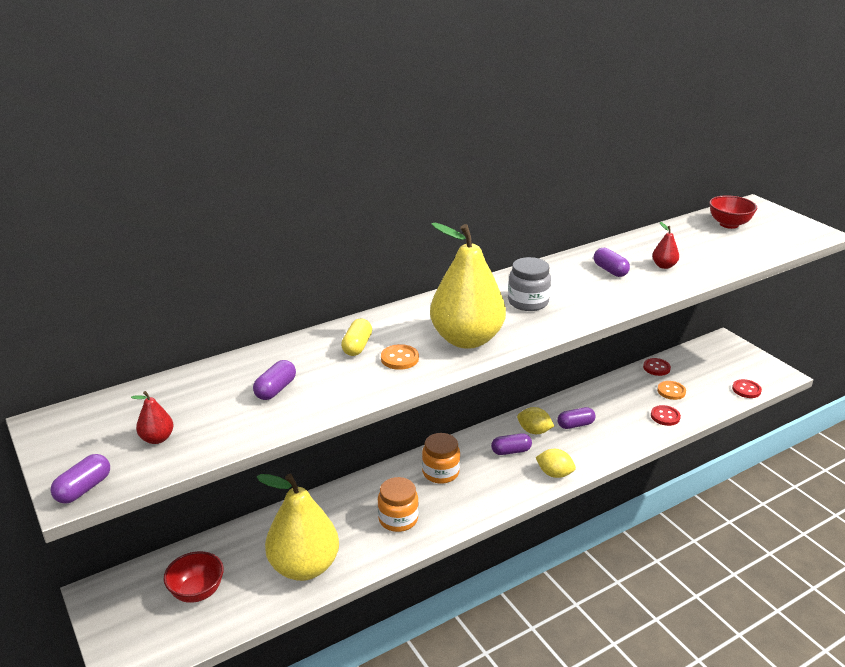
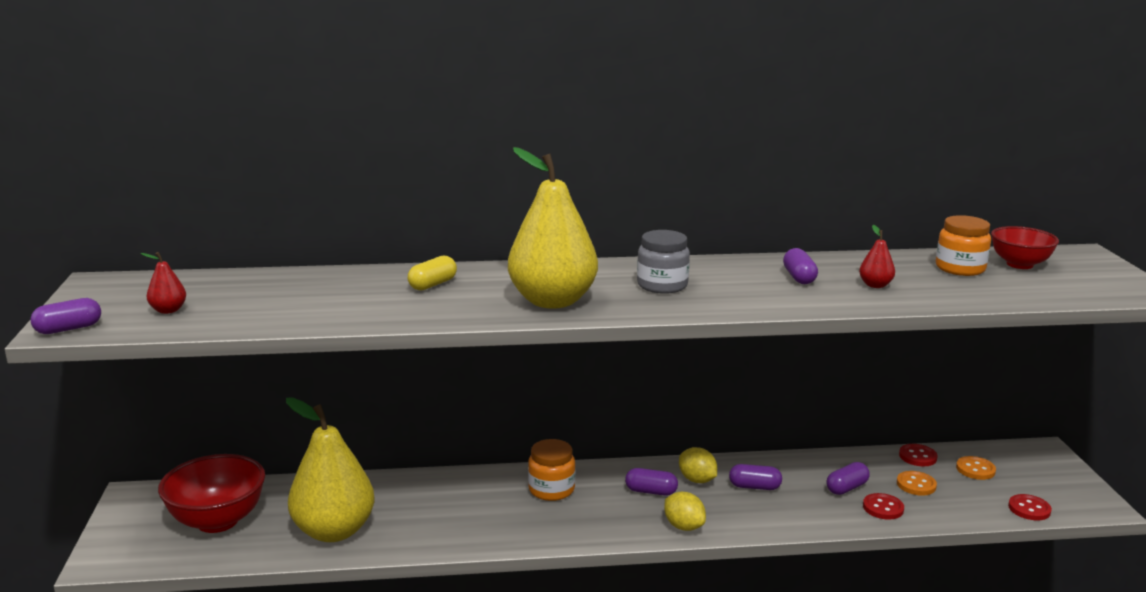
camera: 25 degrees right, 10 degrees down
(197, 592) = (217, 521): red bowl -> red bowl, size x1.57
(275, 389) = (314, 299): purple capsule -> purple capsule (846, 488)
(398, 519) = (466, 518): orange jar -> orange jar (960, 268)
(399, 358) = (462, 302): orange button -> orange button (975, 469)

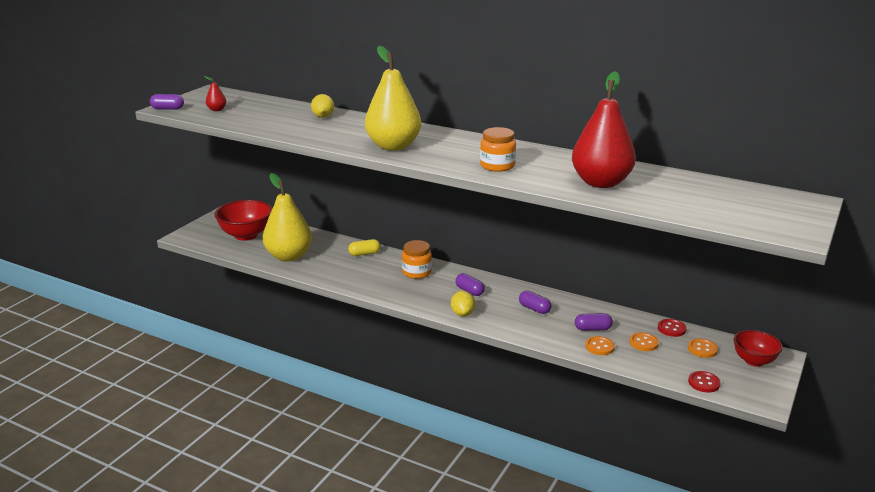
camera: 35 degrees right, 5 degrees up
(433, 285) = (350, 124): yellow capsule -> yellow capsule (364, 254)
(662, 285) = (468, 152): grey jar -> none
(697, 480) = (505, 294): yellow lemon -> yellow lemon (323, 117)
(799, 277) = (560, 167): purple capsule -> none
(875, 285) = (601, 183): red pear -> red pear, size x2.48
(883, 508) = (599, 347): red button -> orange button
(960, 268) = (685, 187): orange jar -> orange jar (497, 166)
(1019, 264) = (738, 195): red bowl -> red bowl (754, 361)

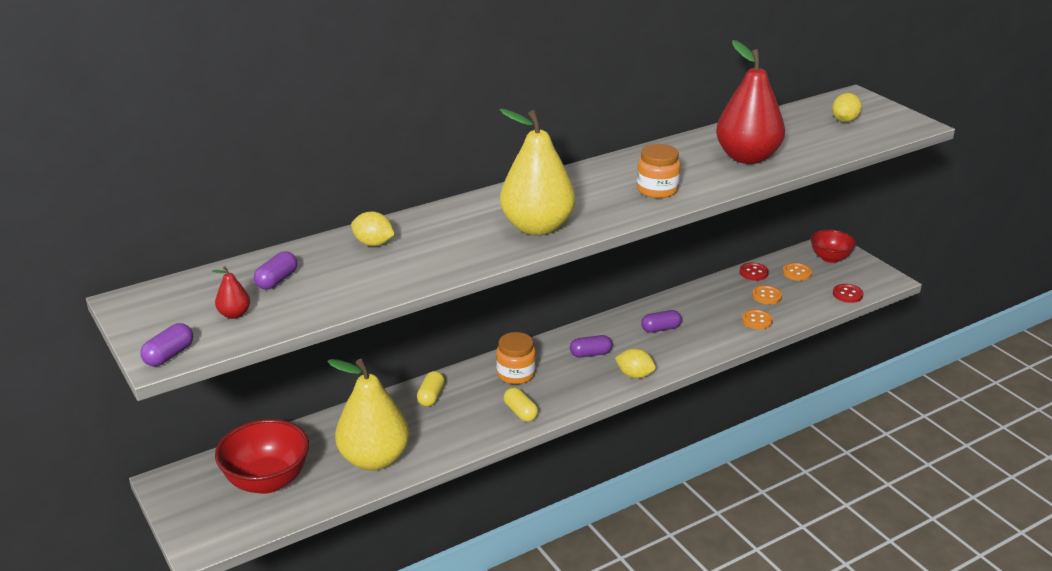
camera: 60 degrees left, 5 degrees up
(376, 285) = (520, 412): none -> yellow capsule
(592, 329) = (723, 311): purple capsule -> purple capsule (277, 280)
(745, 205) = (844, 120): none -> yellow lemon

